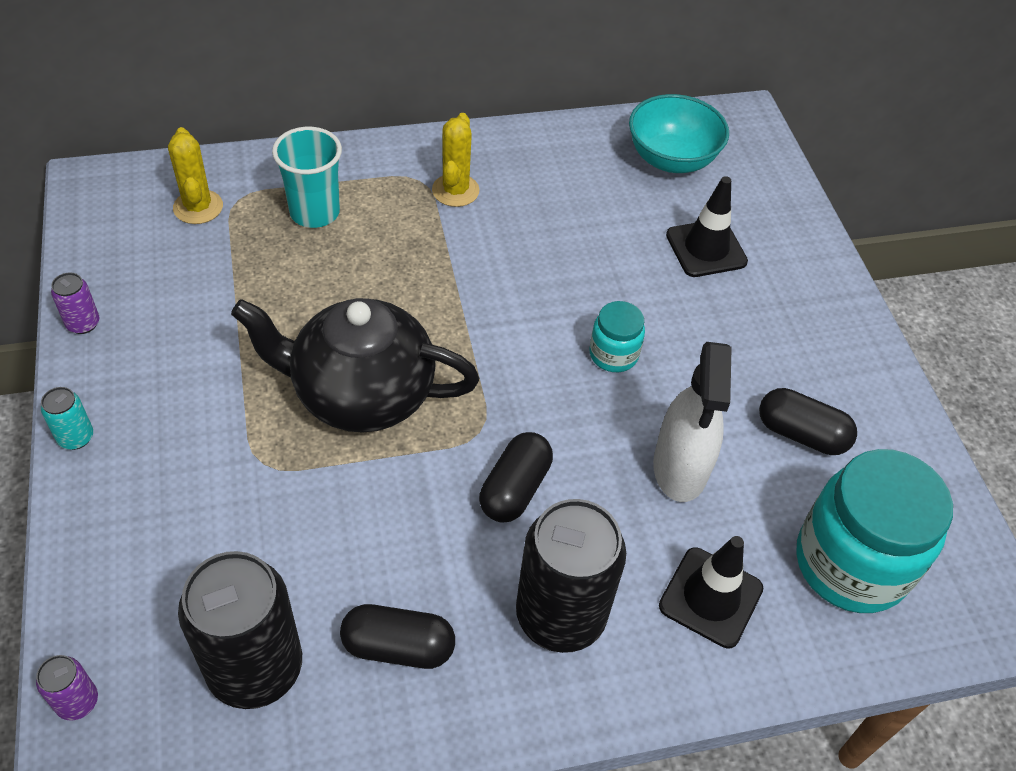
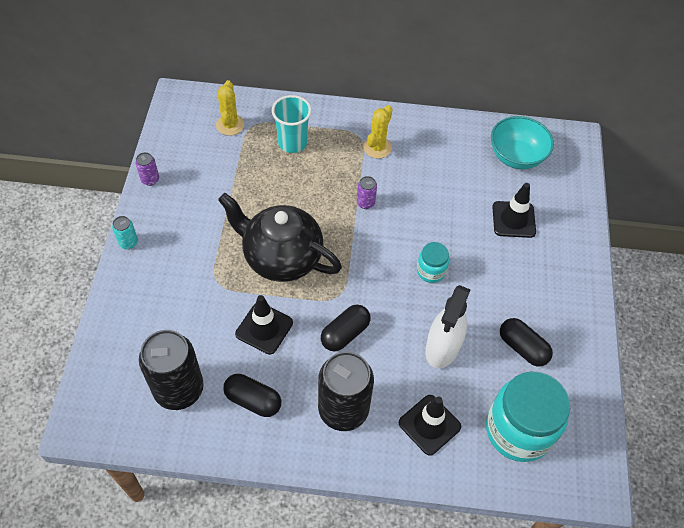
camera: 20 degrees right, 5 degrees up
(77, 702) = (90, 380): purple can -> purple can (365, 203)
(373, 518) = (264, 328): none -> black traffic cone

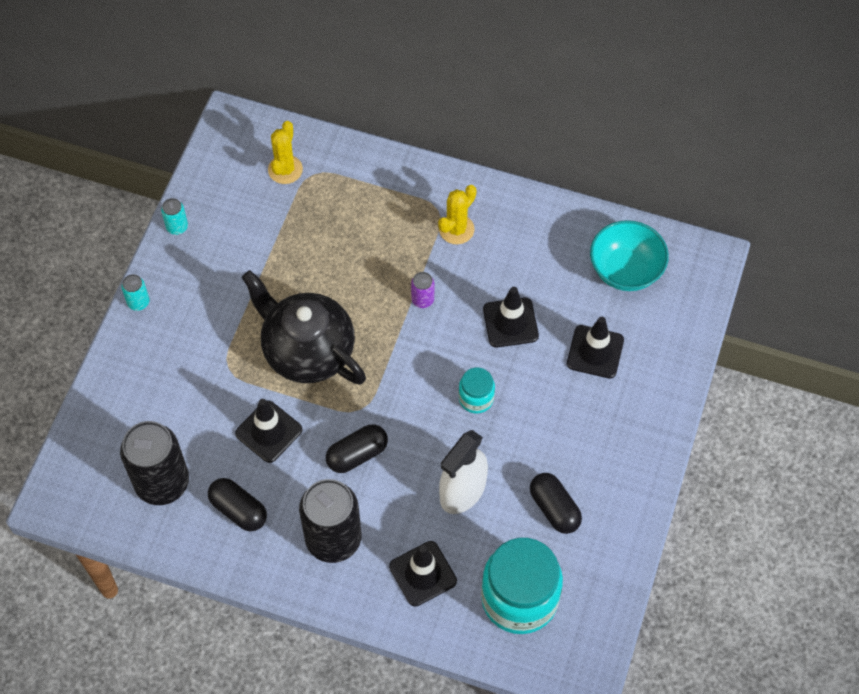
camera: 15 degrees right, 5 degrees up
(150, 179) = (177, 227): purple can -> turquoise can
(292, 143) = (355, 206): turquoise cup -> none
(440, 209) = (510, 322): none -> black traffic cone

